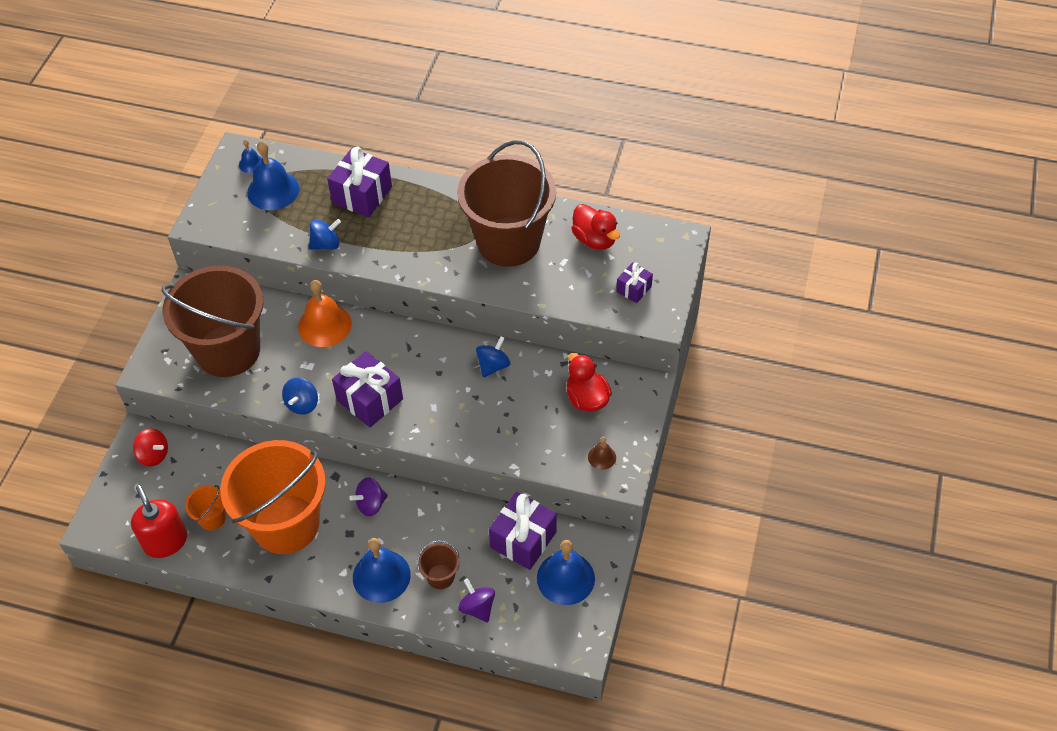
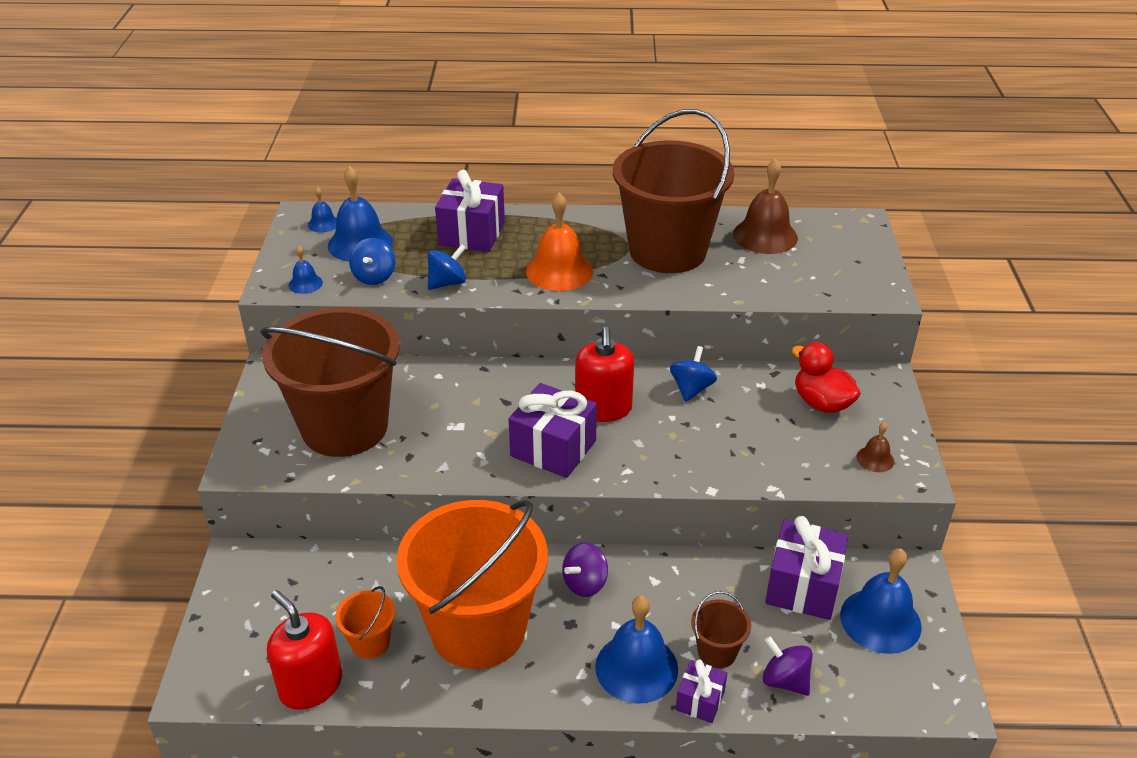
camera: 15 degrees left, 15 degrees down
(154, 455) = (263, 580): red spinning top -> none
(221, 225) = (305, 283): none -> blue bell
(302, 404) = (466, 468): blue spinning top -> blue spinning top (374, 277)
(324, 325) = (462, 381): orange bell -> orange bell (559, 271)
(420, 371) = (603, 408): none -> red soap dispenser
(594, 239) = (765, 236): red duck -> brown bell
(634, 289) = (836, 272): purple gift -> purple gift (700, 700)

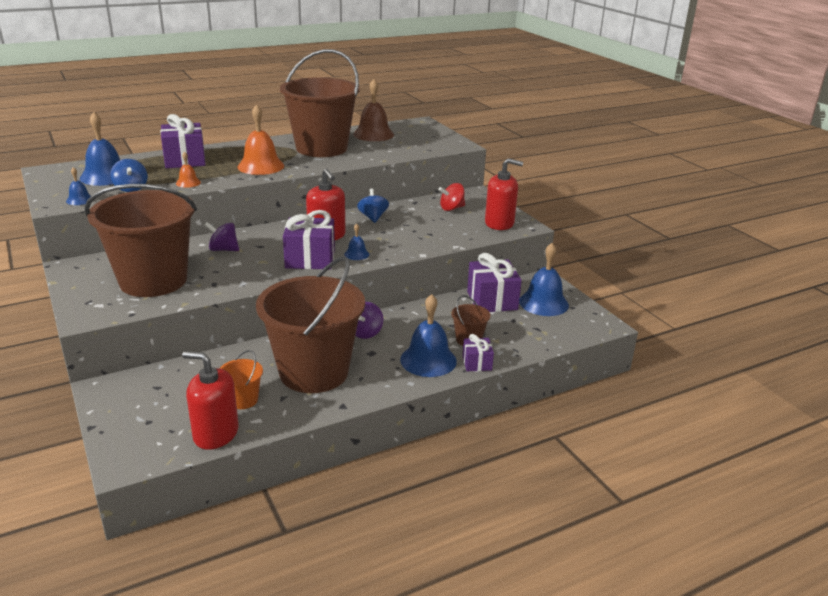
camera: 30 degrees left, 10 degrees down
(323, 223) = (67, 172): blue bell -> blue bell (356, 254)
(447, 283) = (188, 183): blue spinning top -> orange bell
(478, 629) = (314, 372): orange bucket -> brown bucket
(785, 680) = (515, 341): purple spinning top -> purple spinning top (223, 249)
(822, 403) = (451, 208): red duck -> red spinning top
(875, 459) = (499, 223): brown bell -> red soap dispenser

